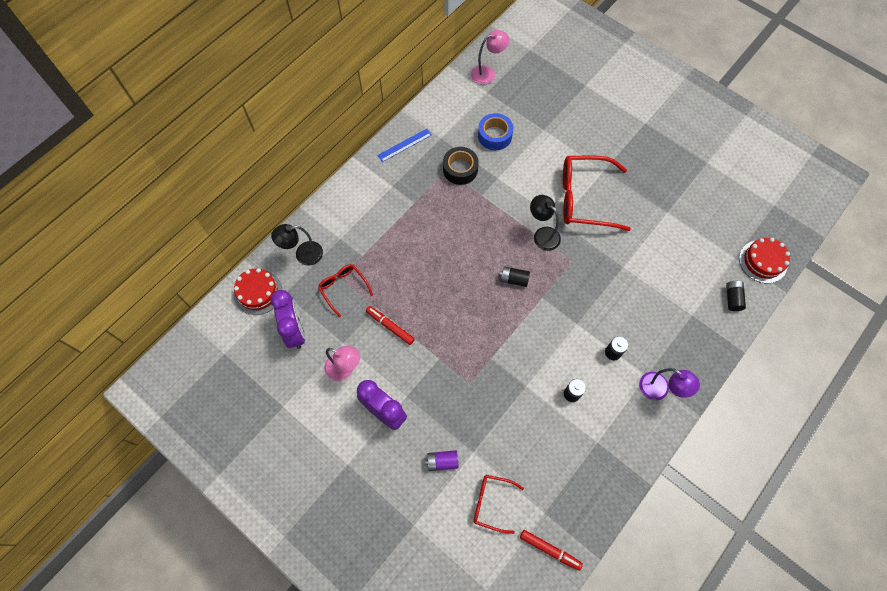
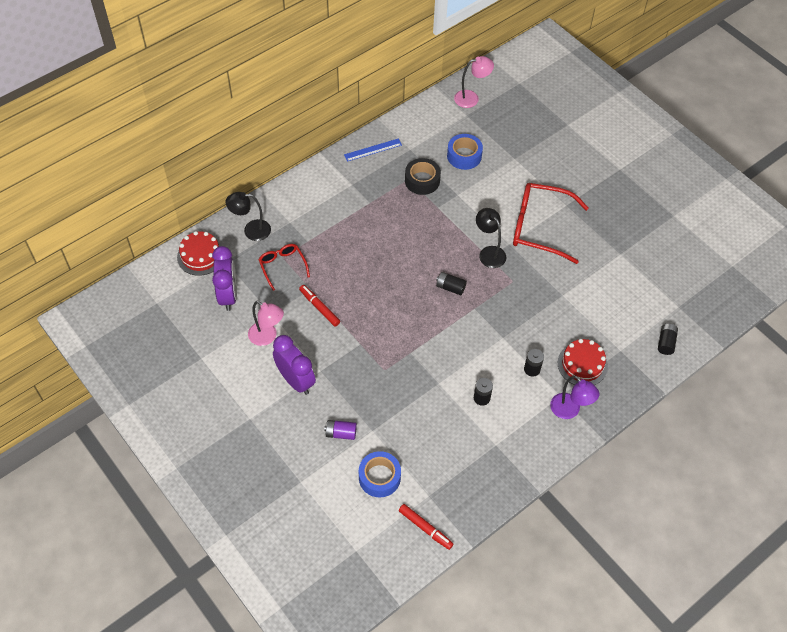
camera: 10 degrees right, 10 degrees down
(491, 503) = (379, 477): red glasses -> blue tape
(763, 261) = (706, 315): red cake -> red cake (582, 364)

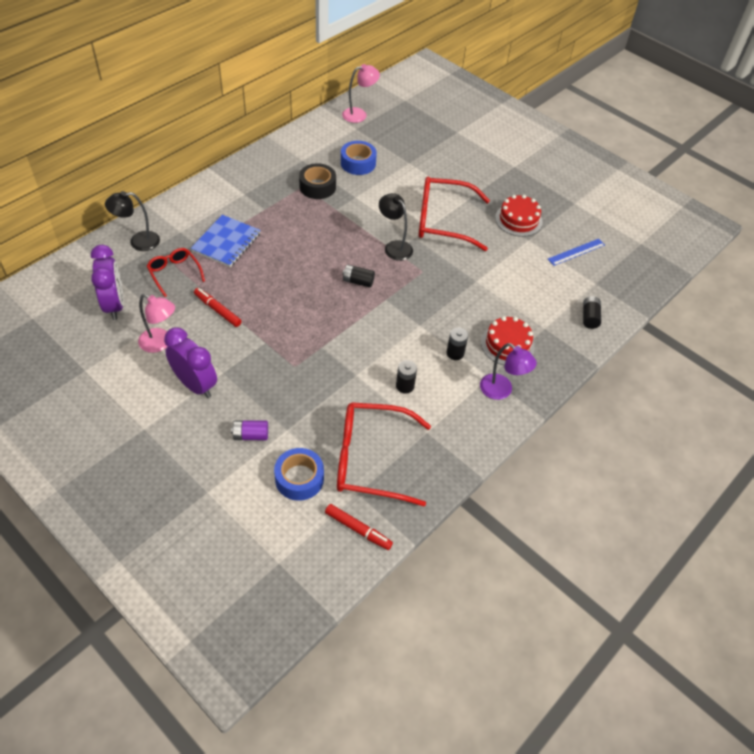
camera: 10 degrees left, 5 degrees down
(200, 256) = (82, 269): red cake -> red cake (518, 220)
(331, 237) = (226, 242): none -> blue notebook
(372, 150) = (264, 162): blue ruler -> blue ruler (576, 252)
(443, 466) = (371, 459): none -> red glasses

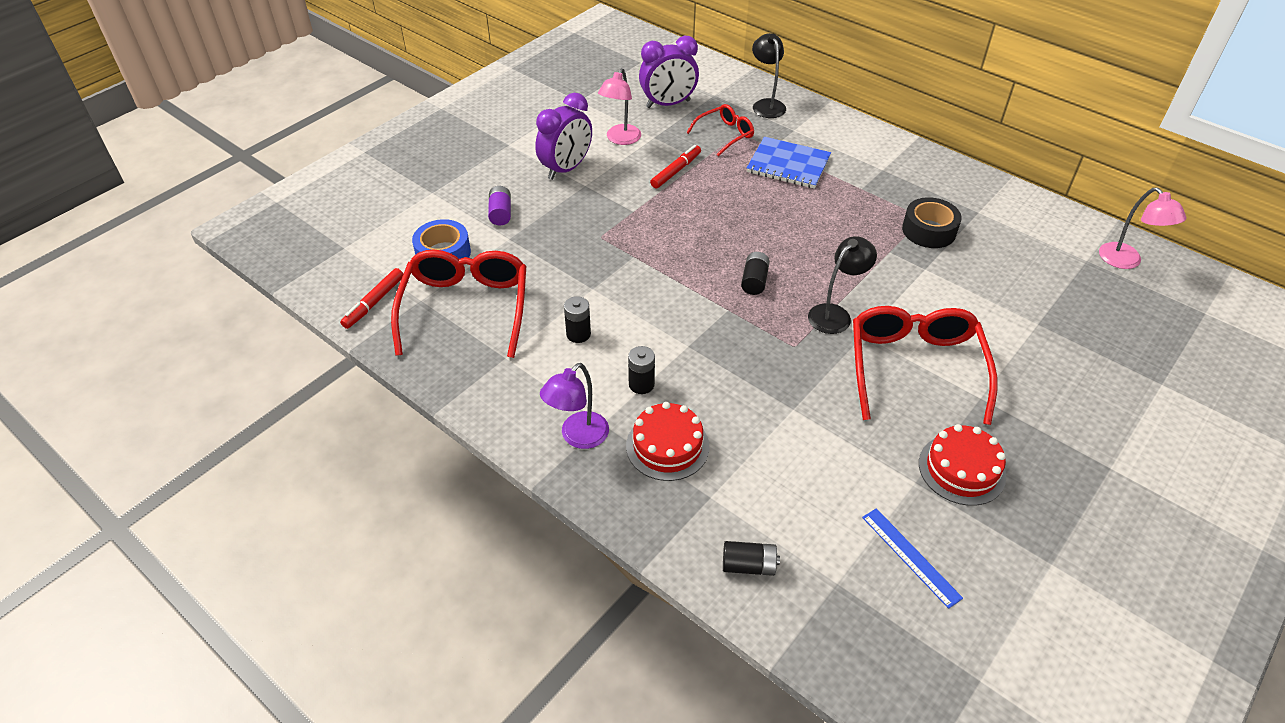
camera: 90 degrees right, 5 degrees down
(358, 163) = (1003, 267): blue tape -> none

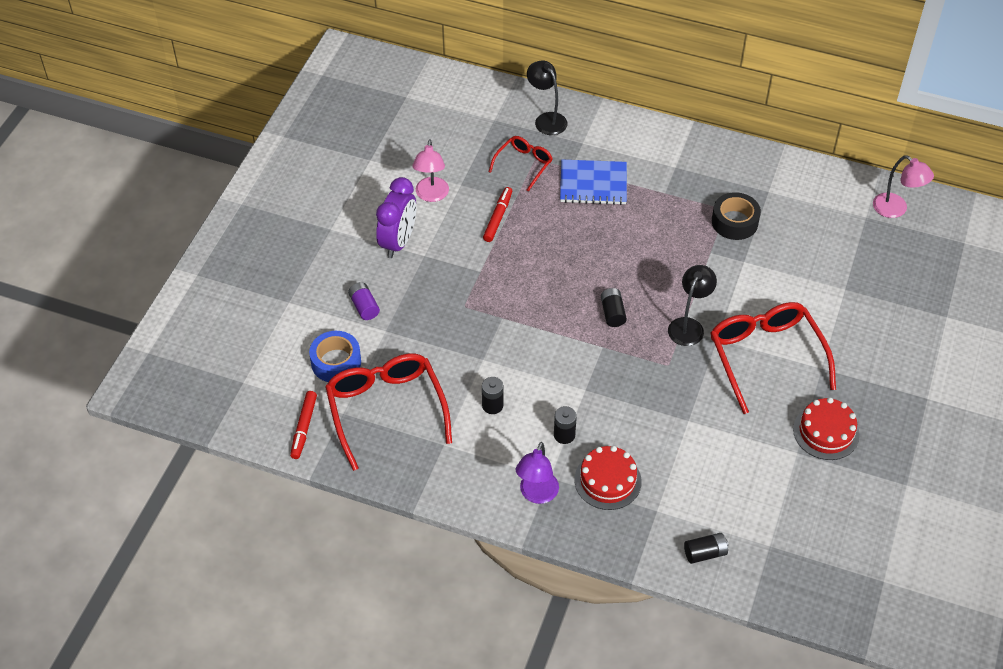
camera: 20 degrees left, 5 degrees up
(668, 104) = (456, 142): purple clock -> none
(911, 556) = (812, 510): blue ruler -> none

